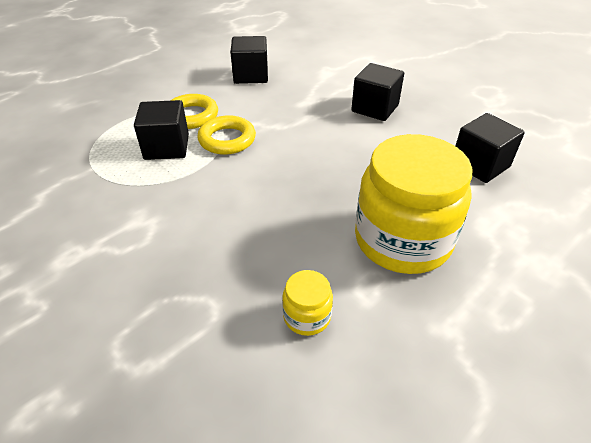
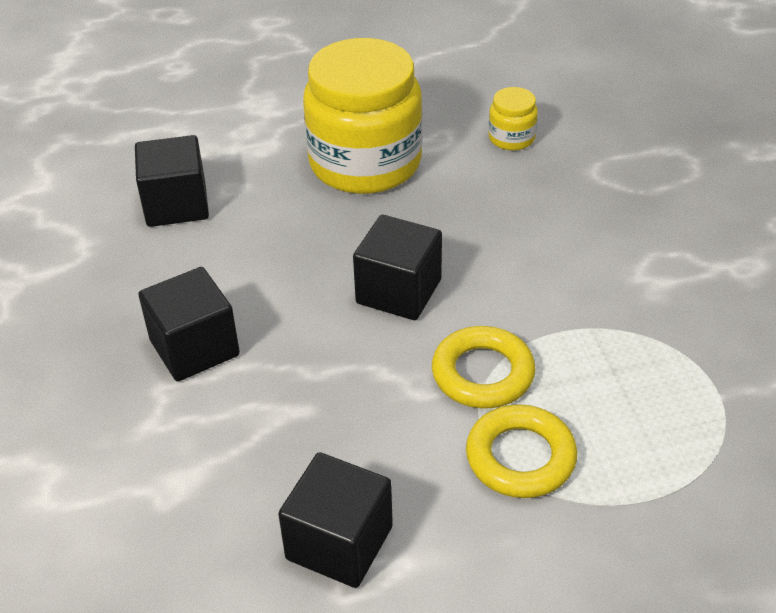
camera: 150 degrees left, 0 degrees up
(167, 147) = (588, 395): black cube -> black cube (398, 291)

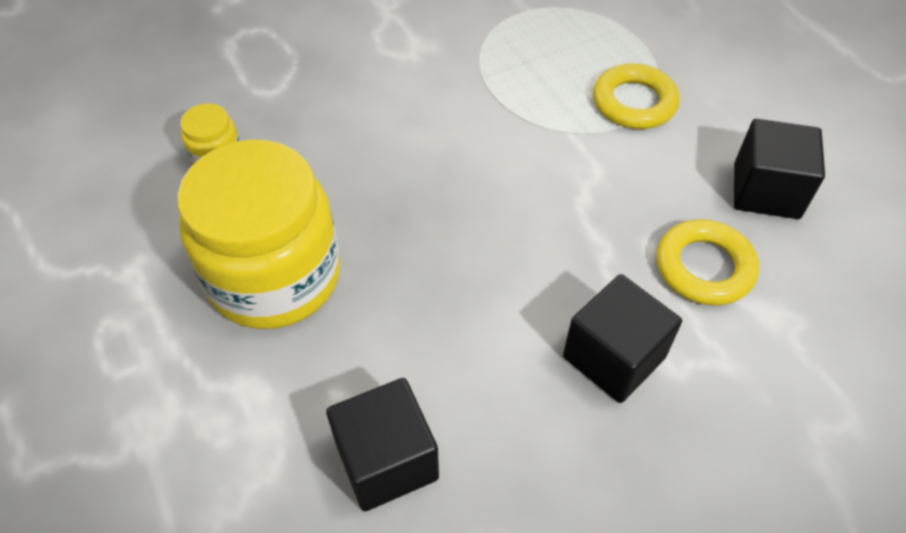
camera: 105 degrees left, 10 degrees up
(398, 291) = (478, 207): black cube -> none
(482, 373) = (558, 134): yellow ring -> yellow ring (704, 267)

